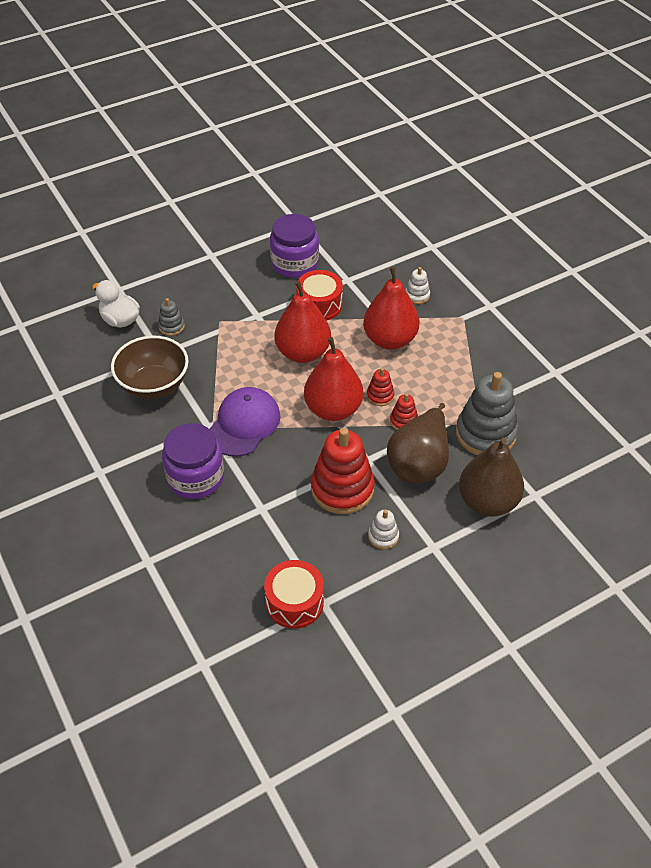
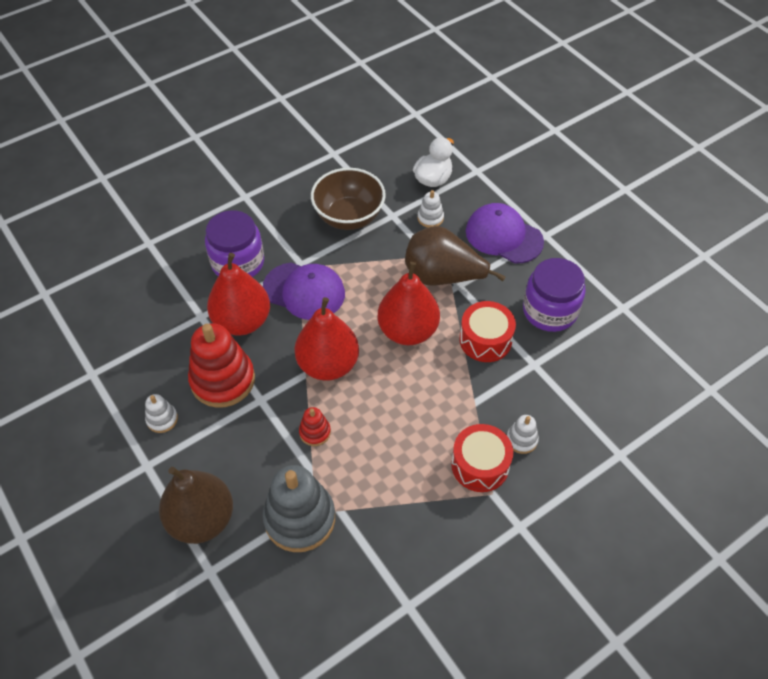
camera: 85 degrees right, 5 degrees up
(171, 326) = (430, 218): grey stacking toy -> white stacking toy
(206, 280) = (503, 236): none -> purple cap
(294, 602) = (95, 351): red drum -> red drum (480, 465)
(380, 396) = (351, 407): red stacking toy -> none
(390, 340) = (440, 413): red pear -> red pear (242, 321)
(419, 463) = (255, 449): brown pear -> brown pear (442, 277)

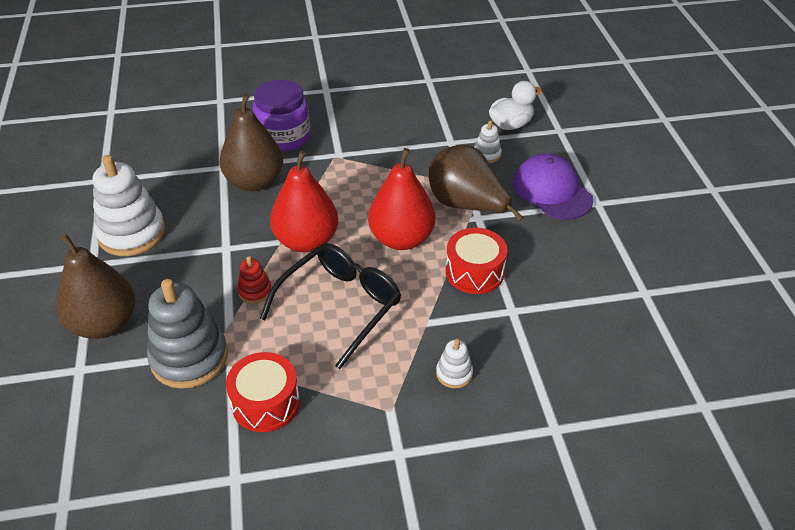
camera: 25 degrees right, 10 degrees down
(162, 419) = (132, 233): white stacking toy -> white stacking toy, size x2.13
(223, 380) = (204, 221): red stacking toy -> none
(242, 321) = (255, 182): red pear -> brown pear
(304, 291) = (326, 176): purple cap -> none
(349, 217) = (409, 131): brown bowl -> none
(396, 416) = (340, 306): none -> black glasses
(480, 465) = (395, 380): red drum -> red drum (265, 403)
(549, 311) = (560, 269): purple jar -> none

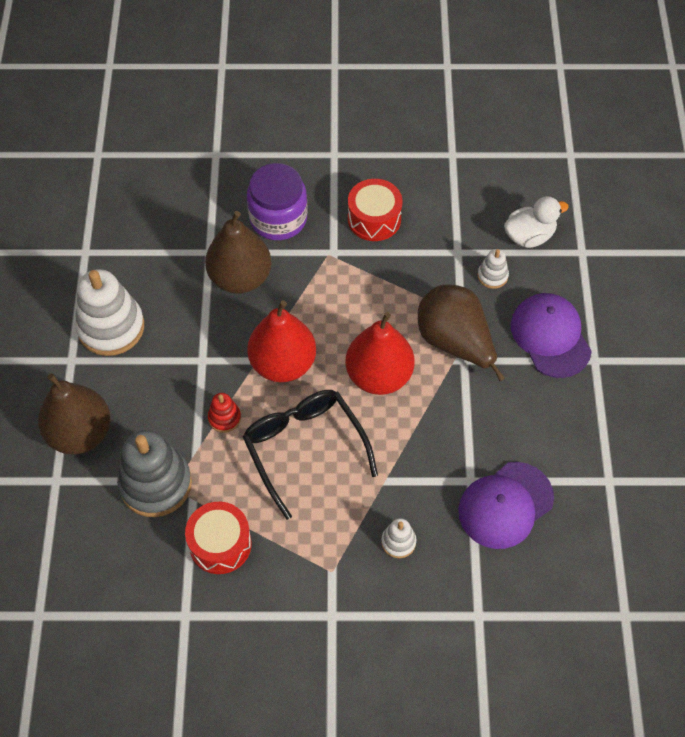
camera: 10 degrees right, 15 degrees up
(340, 306) = (304, 448): black glasses -> black glasses turned 75 degrees counterclockwise
(474, 272) = (444, 429): red drum -> red drum (374, 219)
(552, 326) = (505, 505): none -> purple cap

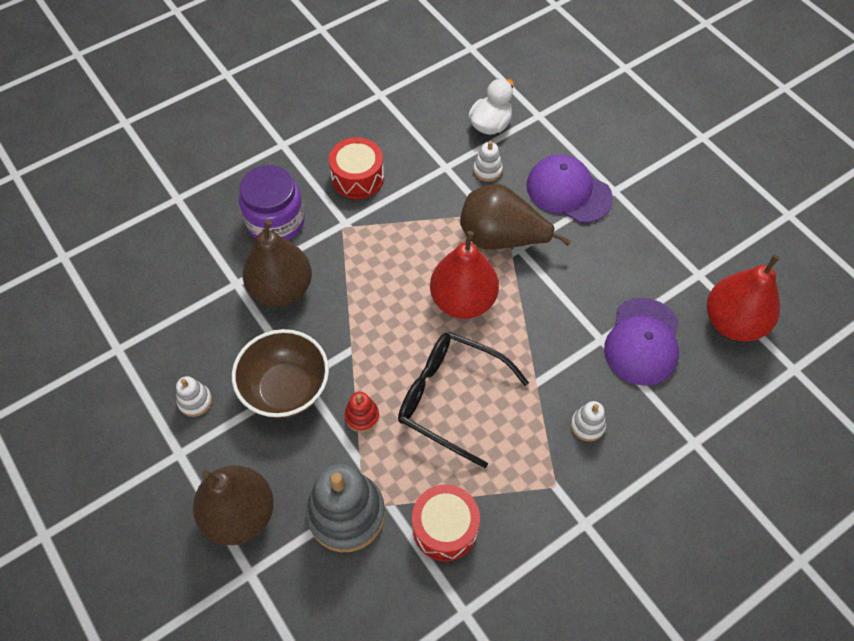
camera: 35 degrees left, 0 degrees up
(111, 327) = (195, 401): white stacking toy -> white stacking toy, size x0.47
(183, 360) = (286, 389): none -> brown bowl
(283, 364) = (376, 339): red pear -> red pear (733, 322)

